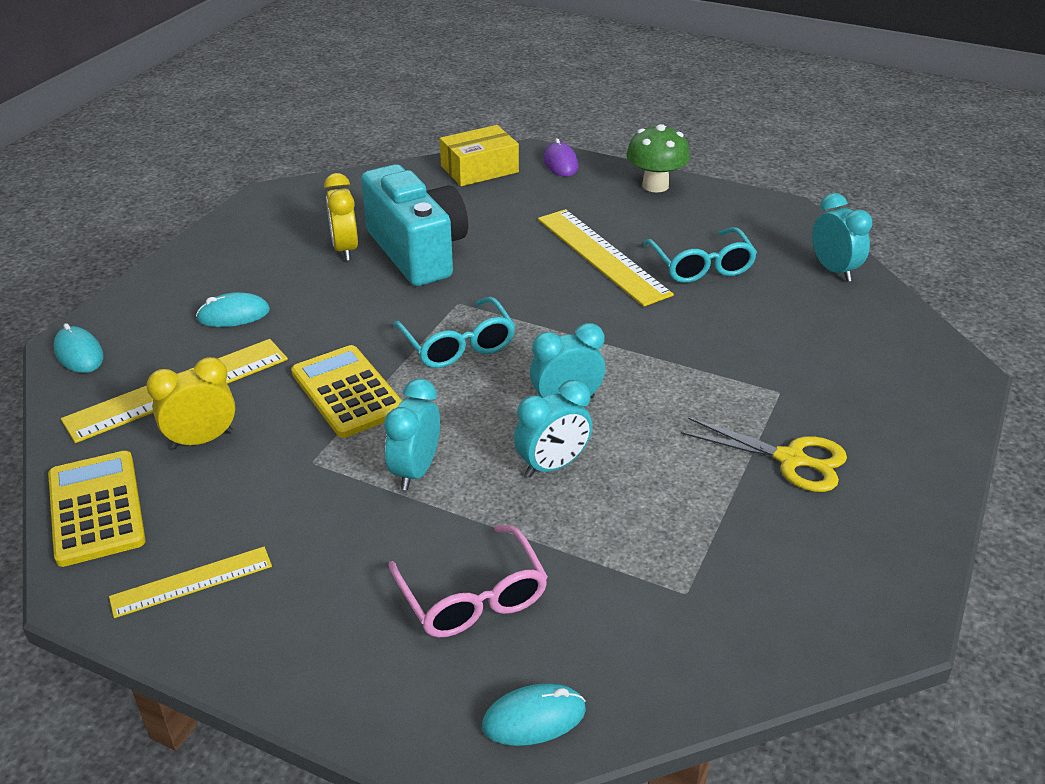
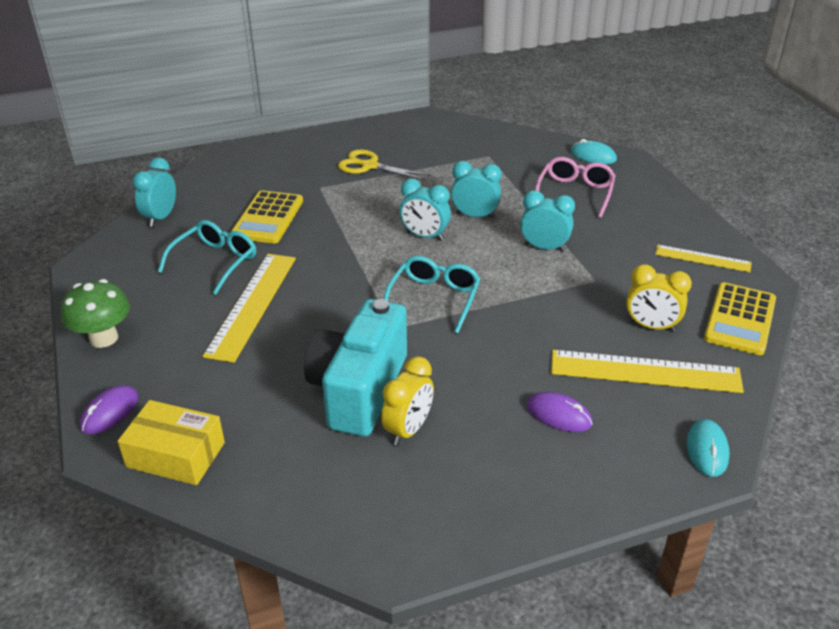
camera: 135 degrees left, 0 degrees up
(233, 315) = (559, 415): turquoise mouse -> purple mouse
(348, 392) = (535, 307): yellow calculator -> yellow calculator (268, 218)
(415, 471) = (544, 248): turquoise clock -> turquoise clock turned 135 degrees counterclockwise
(790, 459) = (369, 166): yellow scissors -> yellow scissors turned 45 degrees counterclockwise

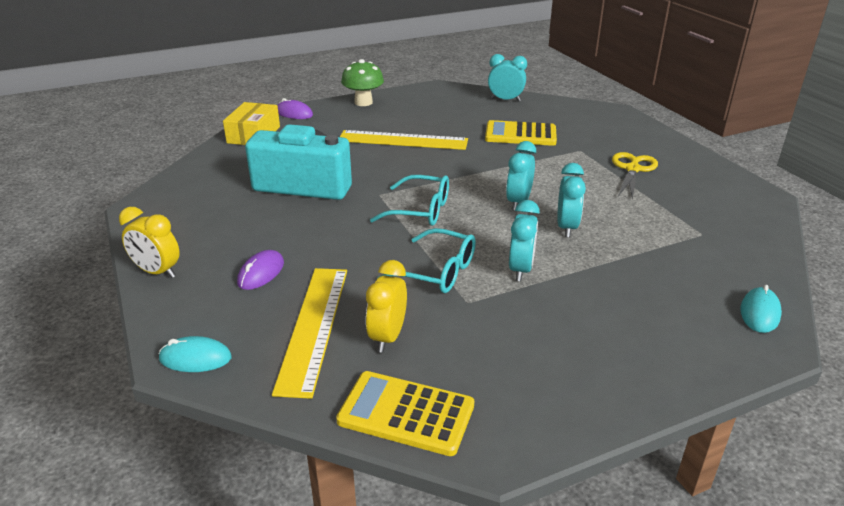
camera: 85 degrees right, 5 degrees down
(215, 262) = (454, 123): turquoise glasses -> turquoise glasses (438, 272)
(408, 430) = (258, 206): yellow clock -> yellow clock (157, 272)
(575, 193) = (650, 294): pink glasses -> none
(702, 258) = (536, 395): yellow ruler -> none

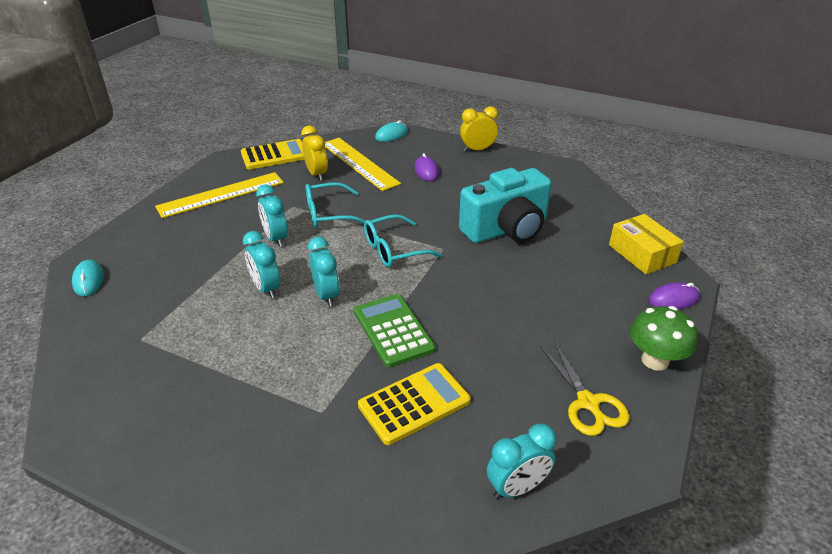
camera: 140 degrees right, 5 degrees up
(403, 140) = (516, 319): yellow ruler -> yellow ruler (221, 194)
(492, 165) = (393, 330): none -> green calculator
(632, 169) = (241, 406): yellow scissors -> yellow scissors (588, 403)

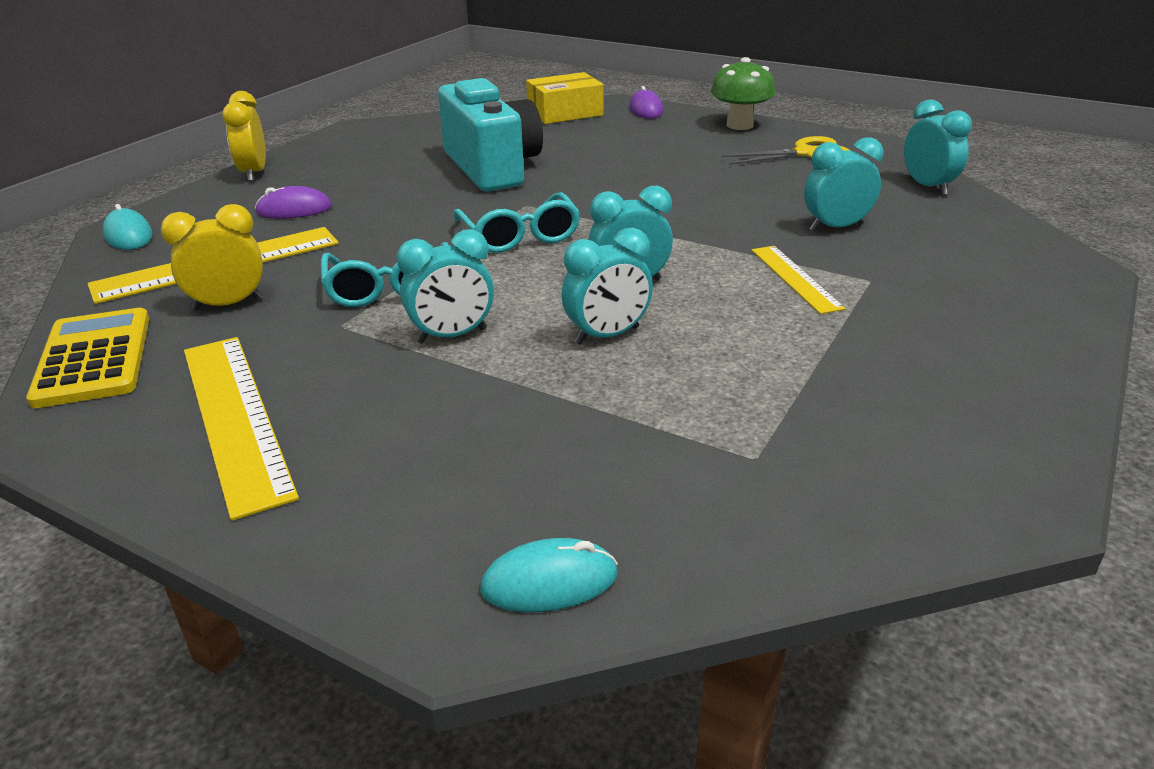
camera: 85 degrees left, 5 degrees down
(327, 371) = (795, 278): none -> yellow ruler
(393, 330) = (707, 238): green calculator -> none
(414, 403) = (836, 227): yellow calculator -> turquoise clock

